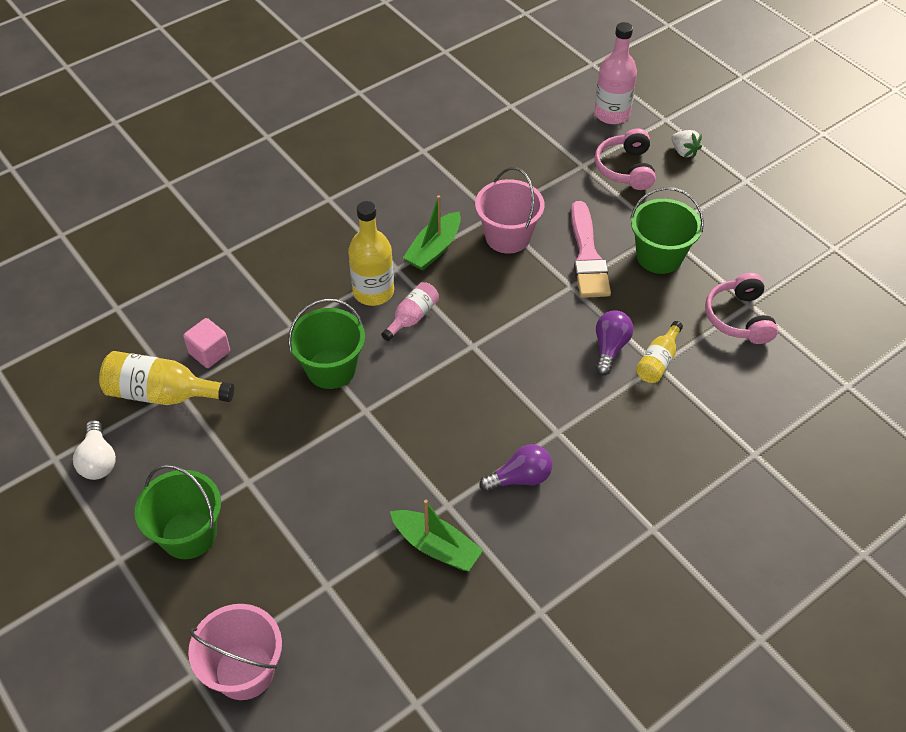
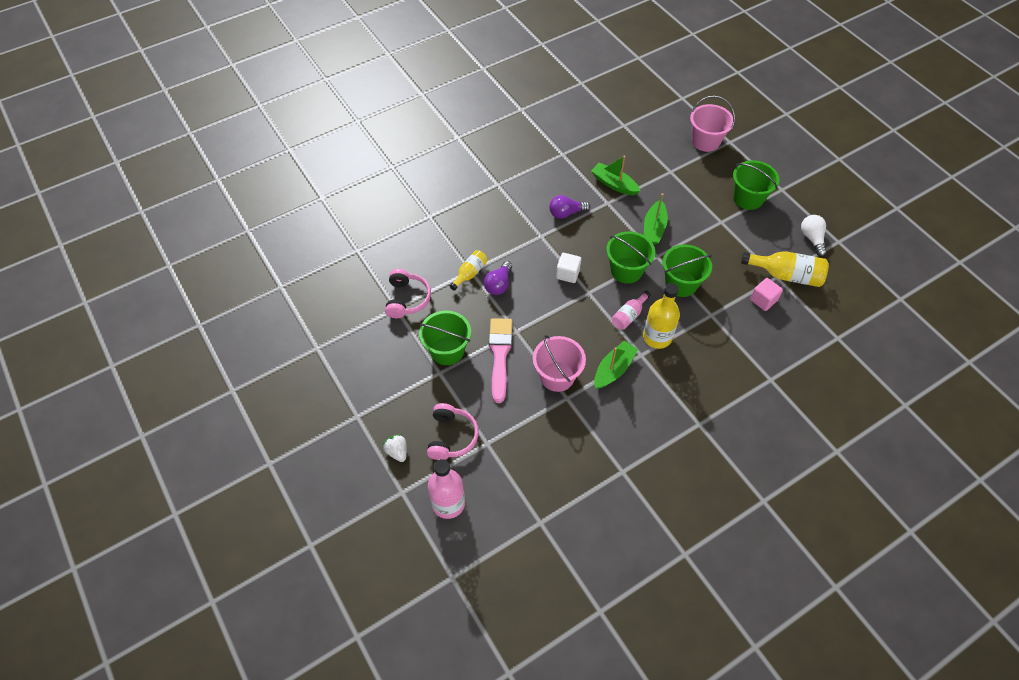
camera: 175 degrees left, 5 degrees up
(367, 460) = (654, 228): none -> green boat
(415, 383) = (626, 270): none -> green bucket
(507, 371) = (568, 274): none -> white cube

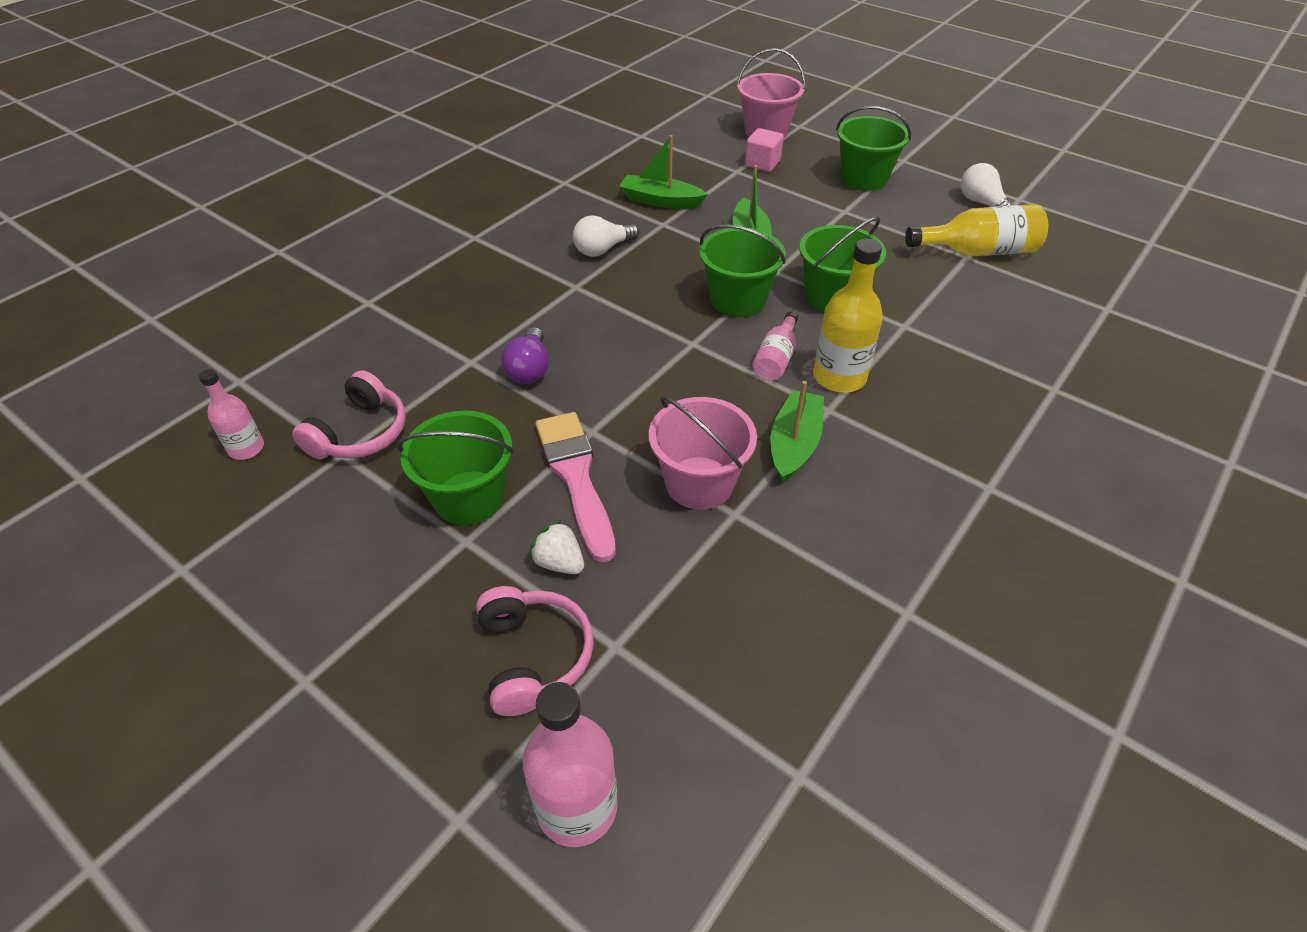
camera: 20 degrees left, 10 degrees down
(354, 292) = (246, 448): none -> pink bottle
(397, 452) = (419, 728): white strawberry -> white strawberry (559, 562)
(407, 299) = (360, 433): pink headphones -> pink headphones turned 45 degrees clockwise
(470, 273) = (470, 366): yellow bottle -> none
(566, 213) = (603, 249): purple light bulb -> white light bulb
(568, 274) = (644, 326): white cube -> none
(763, 300) = (968, 289): pink cube -> pink cube (762, 163)

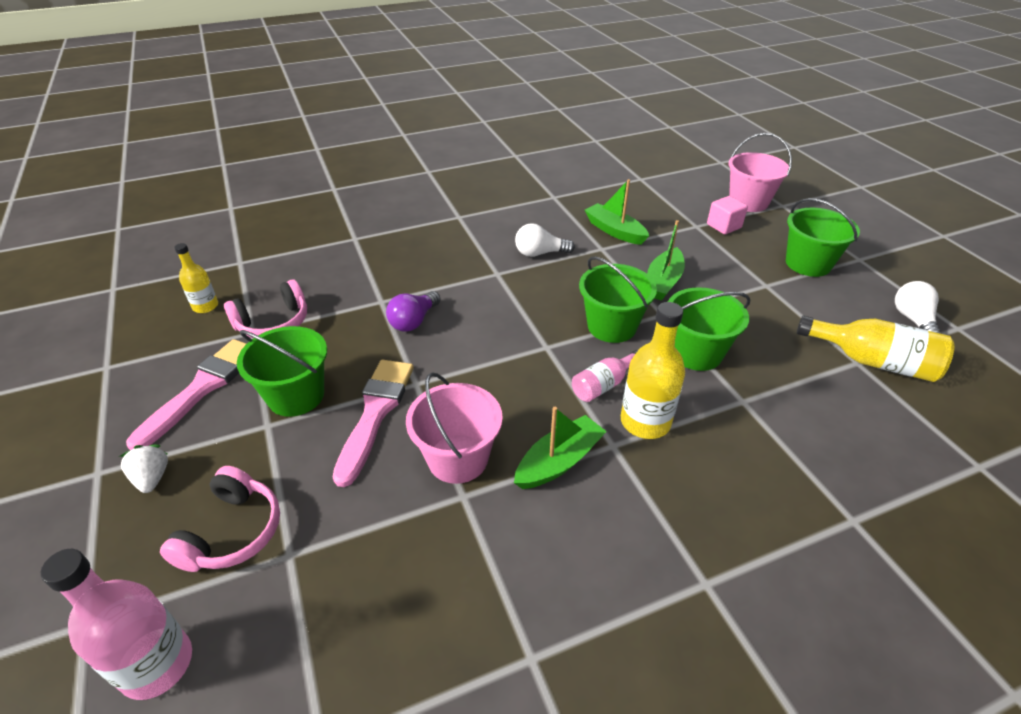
camera: 30 degrees right, 5 degrees down
(246, 448) = (205, 306): pink bottle -> yellow bottle
(343, 538) = (202, 388): none -> pink brush
(559, 562) = (309, 471): white strawberry -> white strawberry (152, 478)

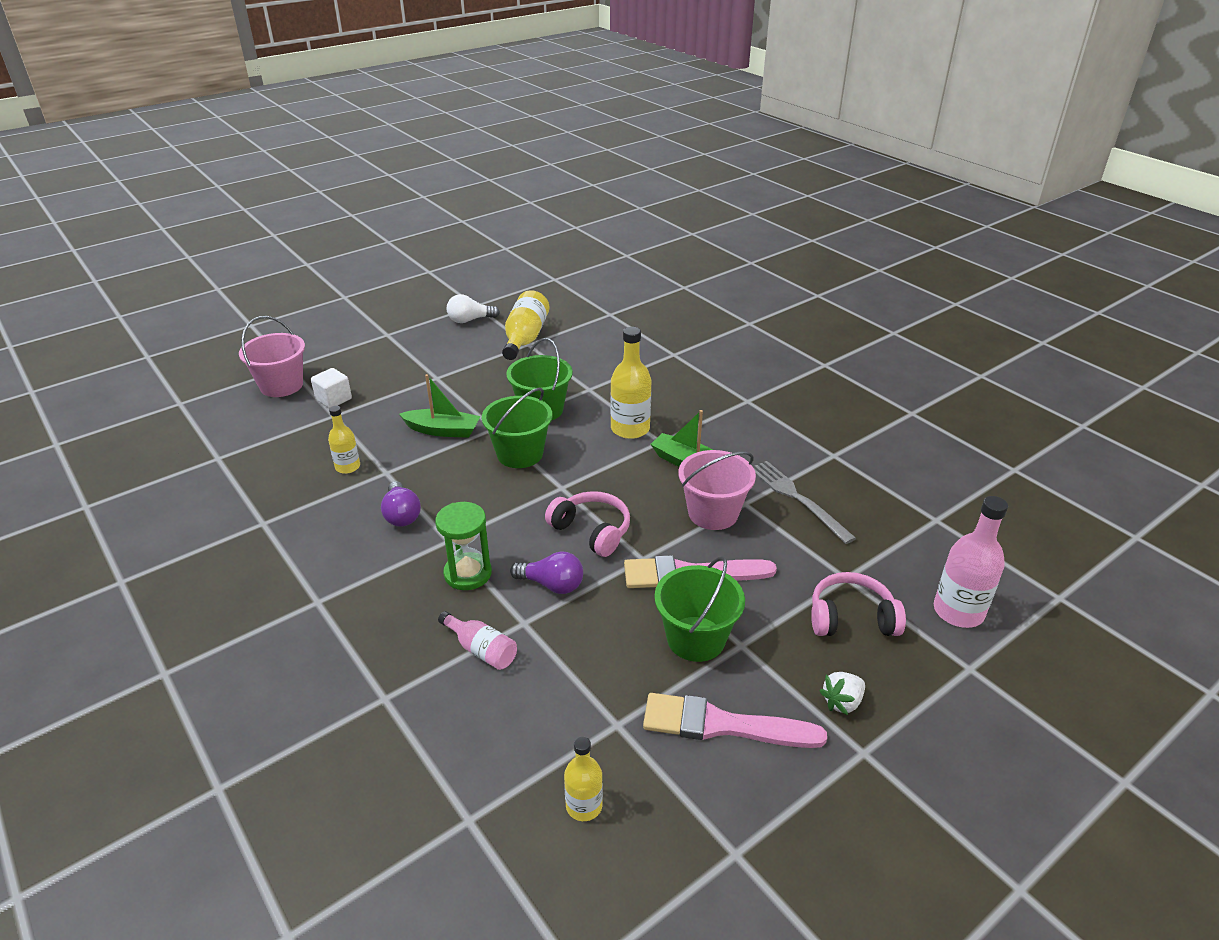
camera: 105 degrees left, 5 degrees down
(273, 323) = (593, 710): pink headphones -> pink headphones (591, 531)
(448, 560) = (797, 499): none -> grey fork
(452, 280) = (468, 574): none -> green hourglass
(540, 253) = (401, 515): white light bulb -> purple light bulb
(603, 385) = (598, 451): pink bottle -> pink bottle (481, 650)
(614, 231) = (347, 467): green boat -> yellow bottle
(723, 226) = (334, 399): pink cube -> white cube
(808, 264) = (398, 357): green bucket -> none

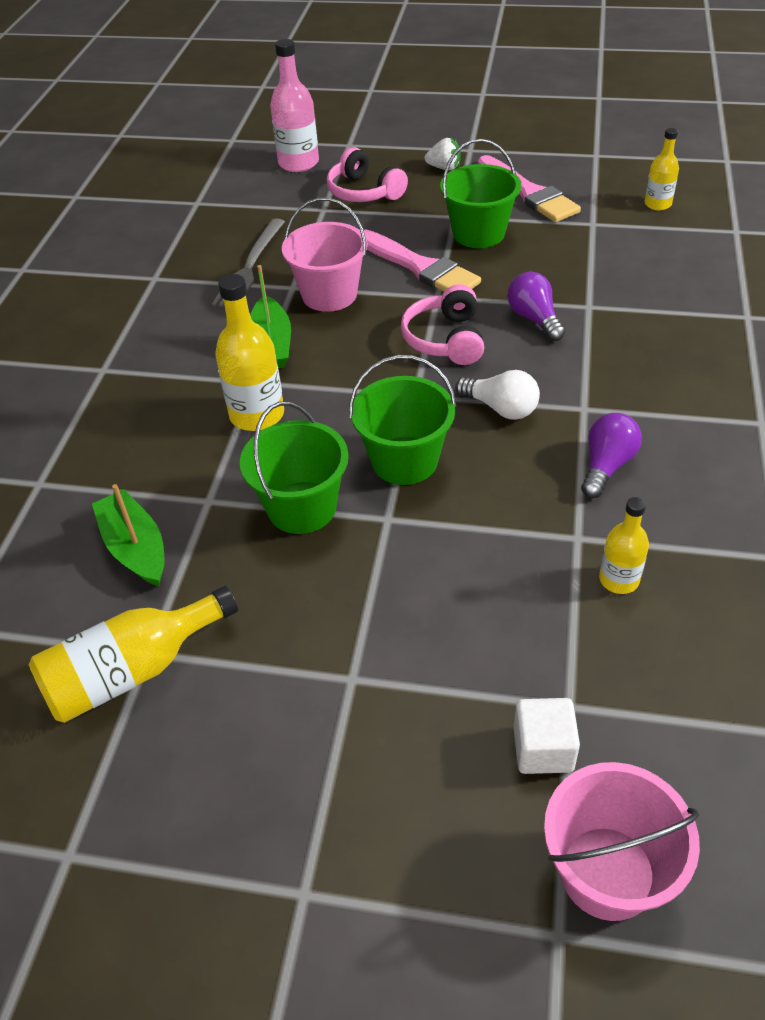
camera: 130 degrees left, 10 degrees up
(443, 430) = (449, 559): green boat -> green boat (135, 548)
(468, 574) = (596, 367): green hourglass -> none
(470, 320) = (134, 807): white light bulb -> white light bulb (501, 408)
(481, 650) = (641, 307): pink bottle -> none

